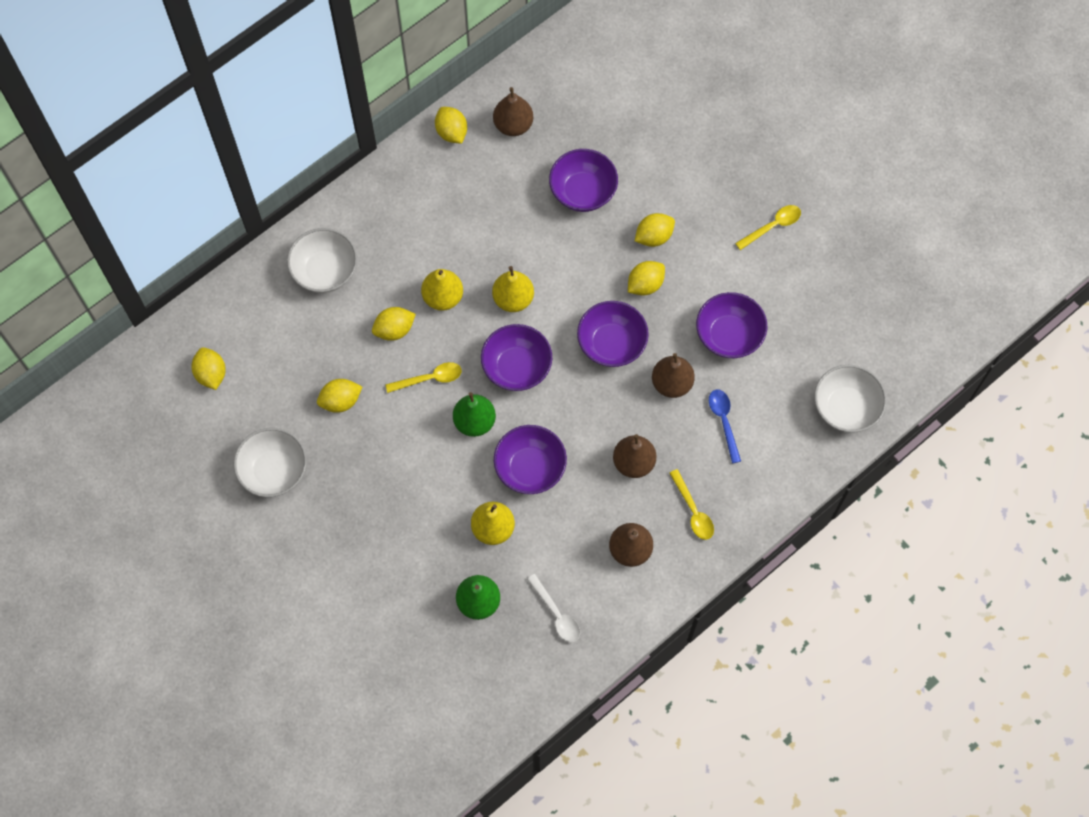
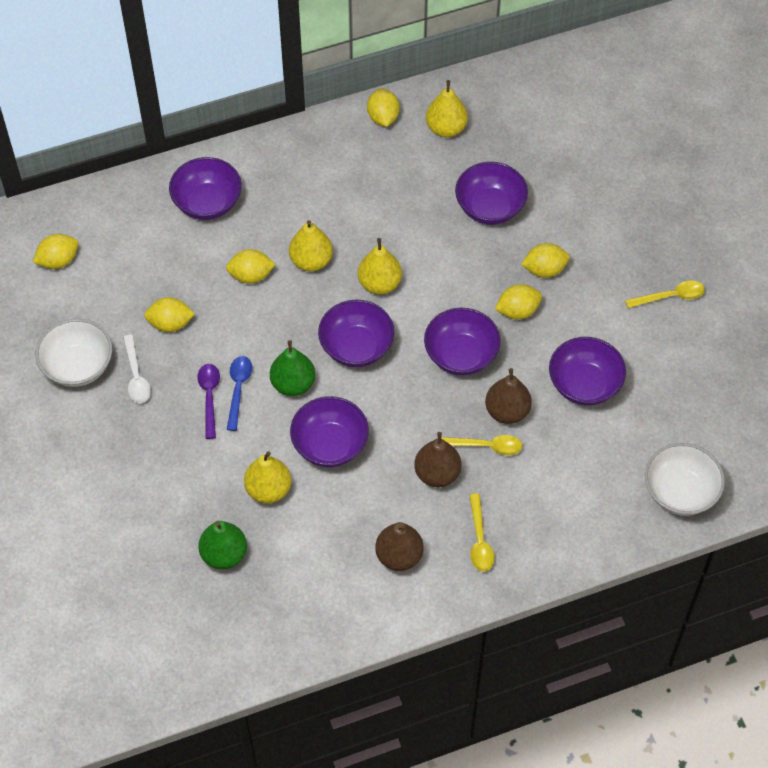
camera: 20 degrees right, 10 degrees down
(211, 374) = (58, 261): yellow lemon -> yellow lemon turned 60 degrees clockwise
(325, 271) = (207, 203): white bowl -> purple bowl
(405, 459) = (209, 397): none -> purple spoon
(430, 378) = (266, 330): yellow spoon -> yellow spoon (486, 446)
(513, 125) = (446, 128): brown pear -> yellow pear
(556, 614) = (297, 593): white spoon -> white spoon (136, 376)
(724, 421) = (546, 464): blue spoon -> blue spoon (238, 389)

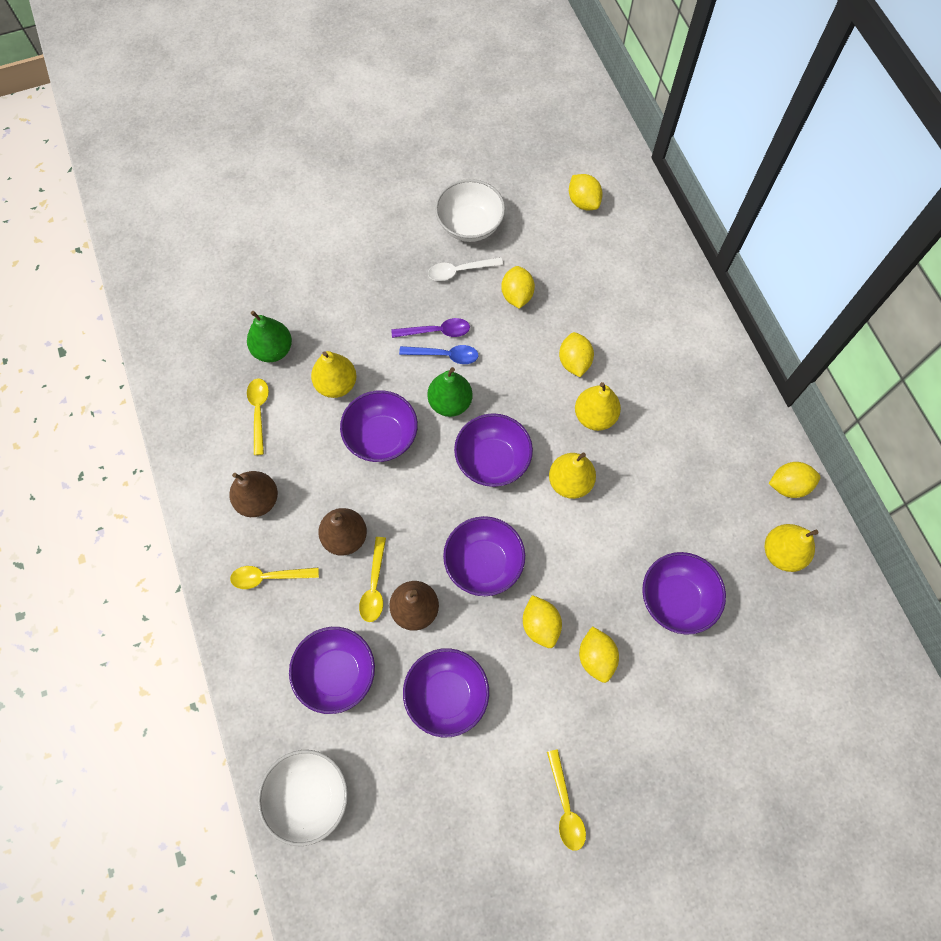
camera: 90 degrees right, 10 degrees up
(207, 203) = (658, 320): purple bowl -> purple bowl (337, 673)
(298, 563) = (259, 412): none -> yellow spoon

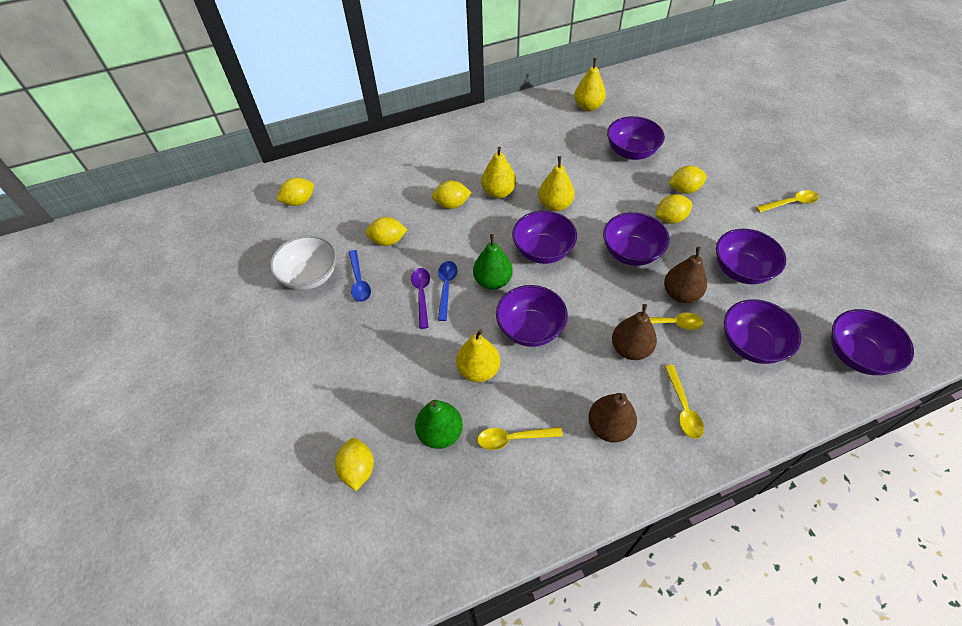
camera: 90 degrees left, 15 degrees down
(309, 796) = (857, 355): white bowl -> purple bowl
(459, 271) = (359, 281): white spoon -> blue spoon
(788, 485) = (541, 103): yellow lemon -> yellow lemon (358, 469)

